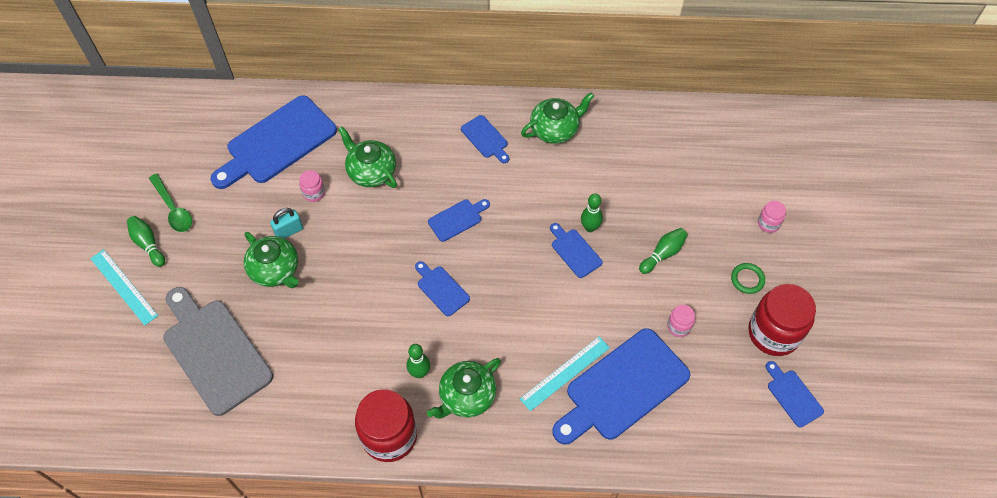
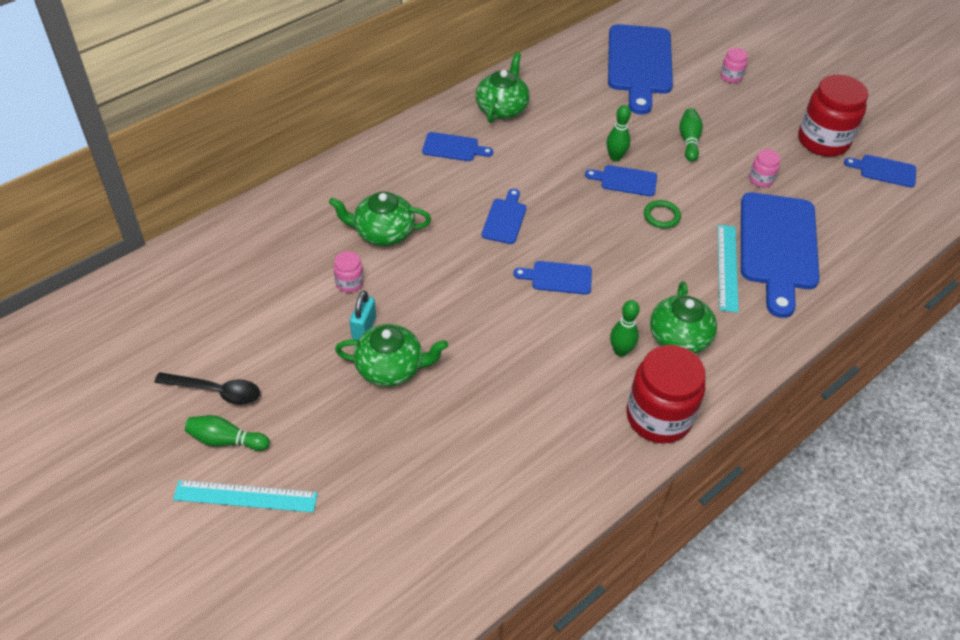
camera: 45 degrees left, 10 degrees down
(173, 209) = (216, 391): green spoon -> black spoon
(214, 351) = (416, 478): grey cutting board -> none
(277, 143) = (260, 267): blue cutting board -> blue cutting board (639, 64)
(747, 279) = (763, 119): green ring -> green ring (661, 216)

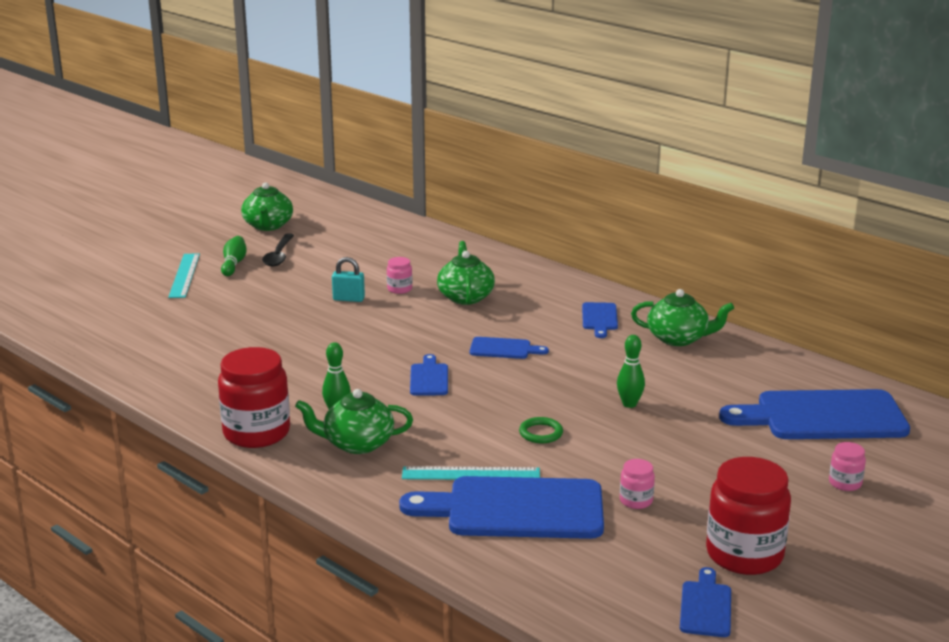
camera: 85 degrees right, 25 degrees down
(391, 368) = (306, 312): green teapot -> green teapot (268, 226)
(625, 180) = (591, 411): blue cutting board -> none
(689, 141) = (686, 451): green bowling pin -> none

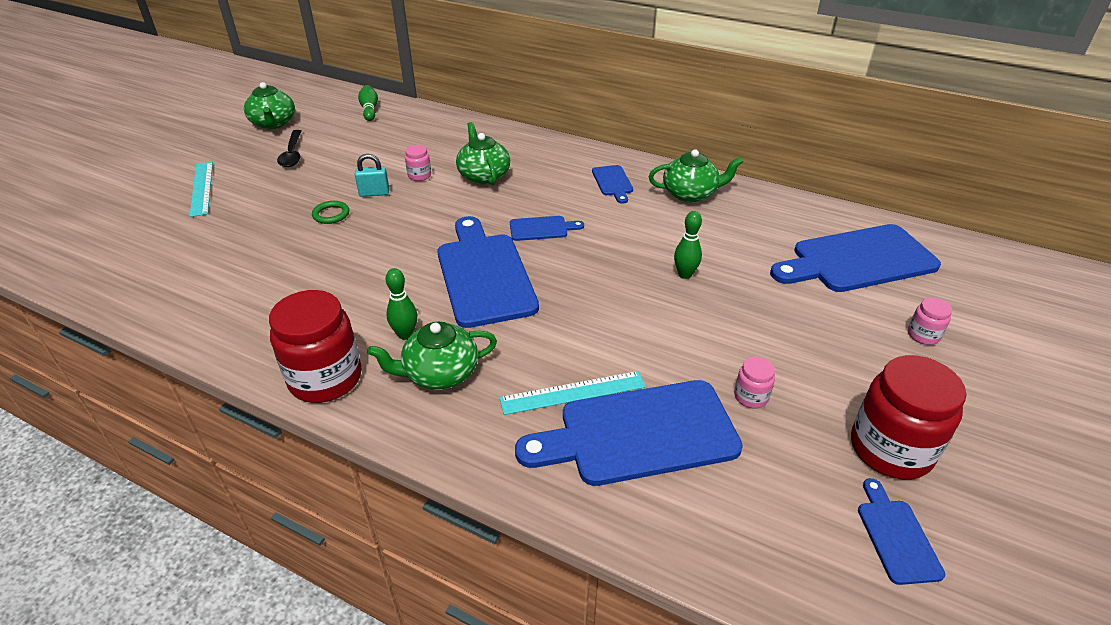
camera: 15 degrees left, 15 degrees up
(234, 264) = (250, 169): green bowling pin -> green bowling pin (369, 110)
(429, 378) = (484, 274): blue cutting board -> blue cutting board, size x2.13
(541, 433) = (619, 325): green ring -> green ring (331, 214)

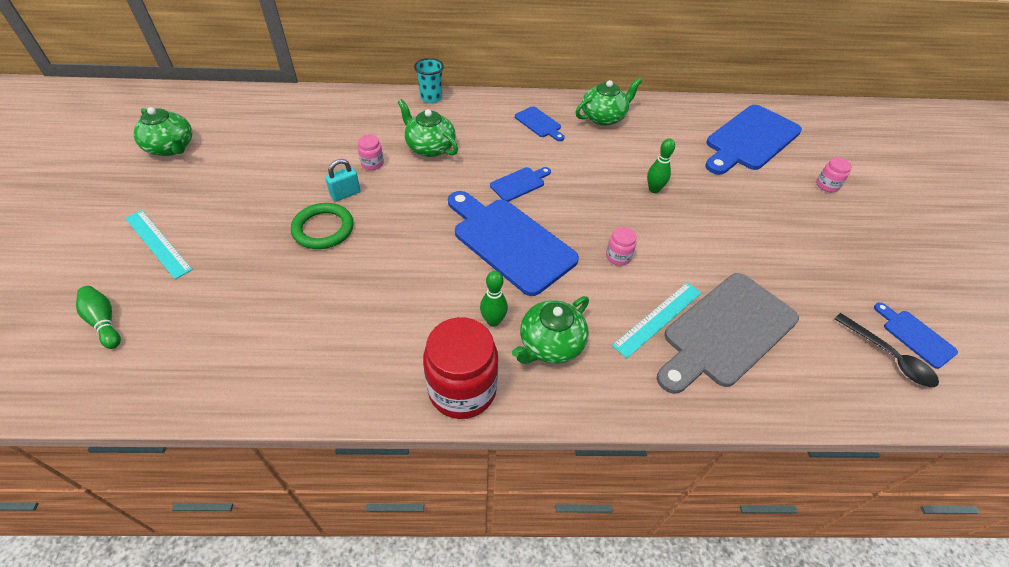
camera: 30 degrees left, 10 degrees up
(292, 154) = (224, 176): black spoon -> black spoon (888, 357)
(331, 214) = (323, 229): green ring -> green ring, size x1.67
(369, 110) = (262, 106): green bowling pin -> green bowling pin (104, 322)
(524, 135) = (431, 98): none -> turquoise cup
(638, 434) = (725, 332): blue cutting board -> grey cutting board
(751, 397) = (769, 272): pink jar -> pink jar (618, 257)
(890, 449) = (870, 277): red jar -> none

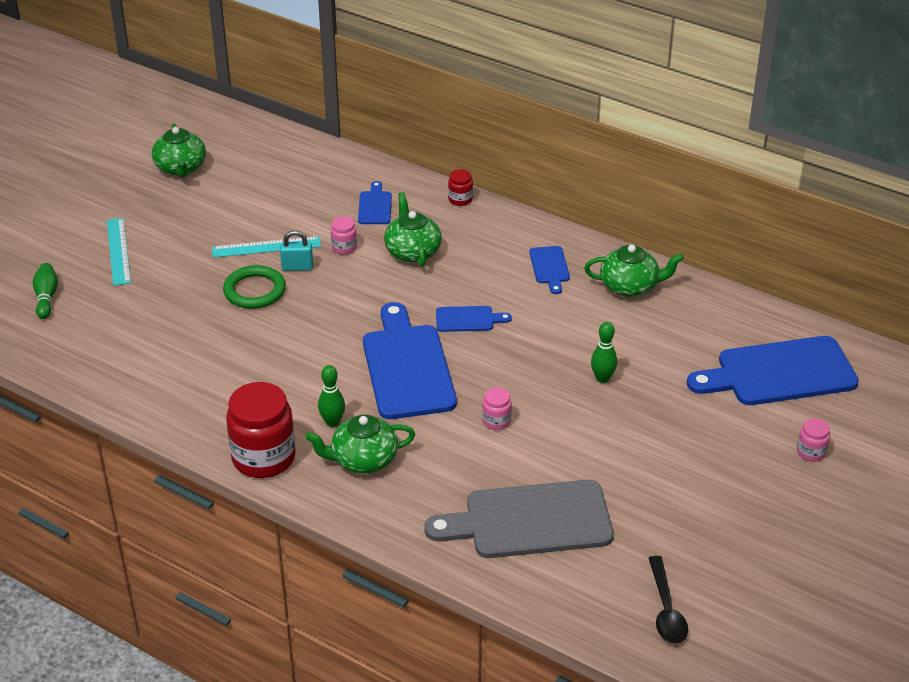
camera: 35 degrees right, 10 degrees down
(431, 98) = (460, 199): turquoise cup -> red jar
(658, 318) = (478, 483): turquoise ruler -> turquoise ruler (266, 247)
(915, 336) = (717, 609): blue cutting board -> blue cutting board (375, 206)

